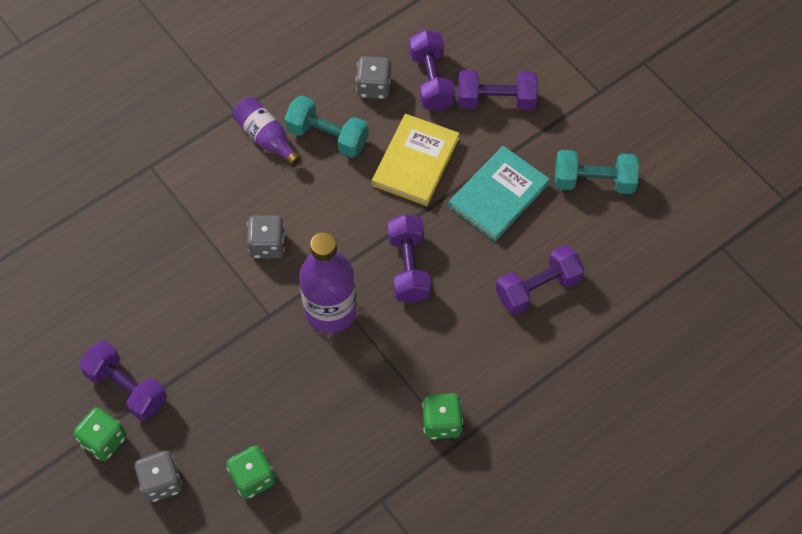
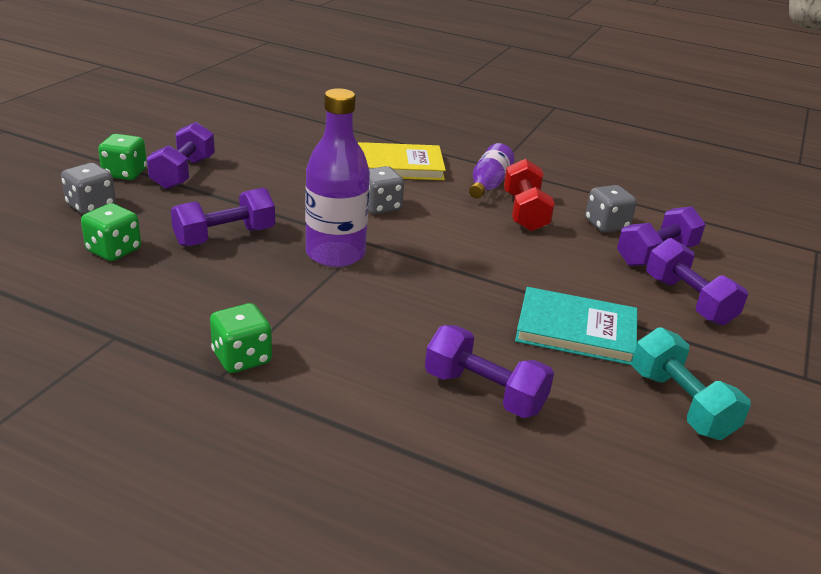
camera: 60 degrees right, 30 degrees down
(327, 136) = (524, 212): turquoise dumbbell -> red dumbbell
(408, 267) = (426, 289): purple dumbbell -> purple dumbbell (225, 237)
(415, 162) = (554, 266): yellow book -> yellow book (400, 166)

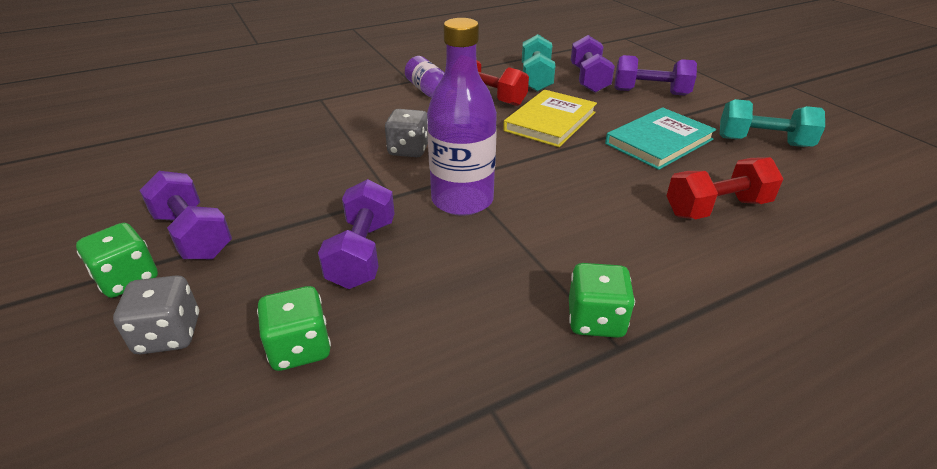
camera: 50 degrees left, 5 degrees up
(400, 166) = (353, 115): yellow book -> yellow book (550, 121)
(484, 392) = (716, 208): purple dumbbell -> red dumbbell
(606, 225) = (536, 78): grey dice -> turquoise dumbbell

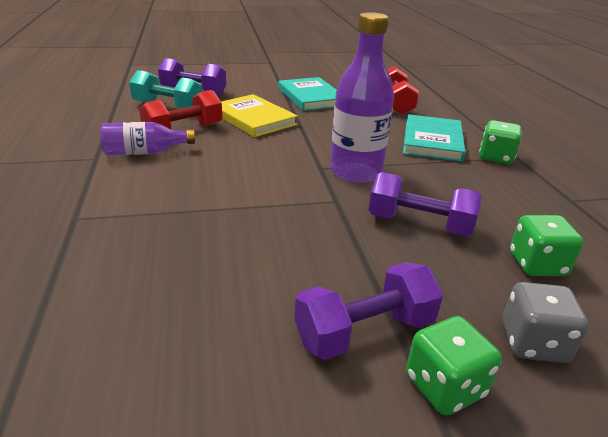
camera: 75 degrees left, 5 degrees down
(408, 150) = (256, 181): grey dice -> none
(603, 252) = (432, 141): none -> turquoise book
(650, 92) = (238, 82): purple dumbbell -> none
(763, 142) = (330, 76): turquoise dumbbell -> none

